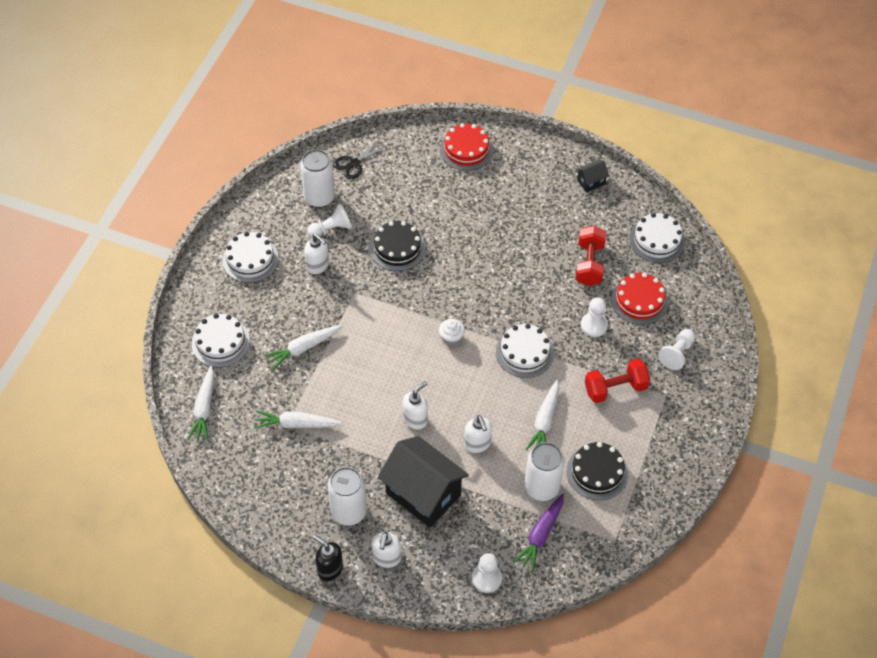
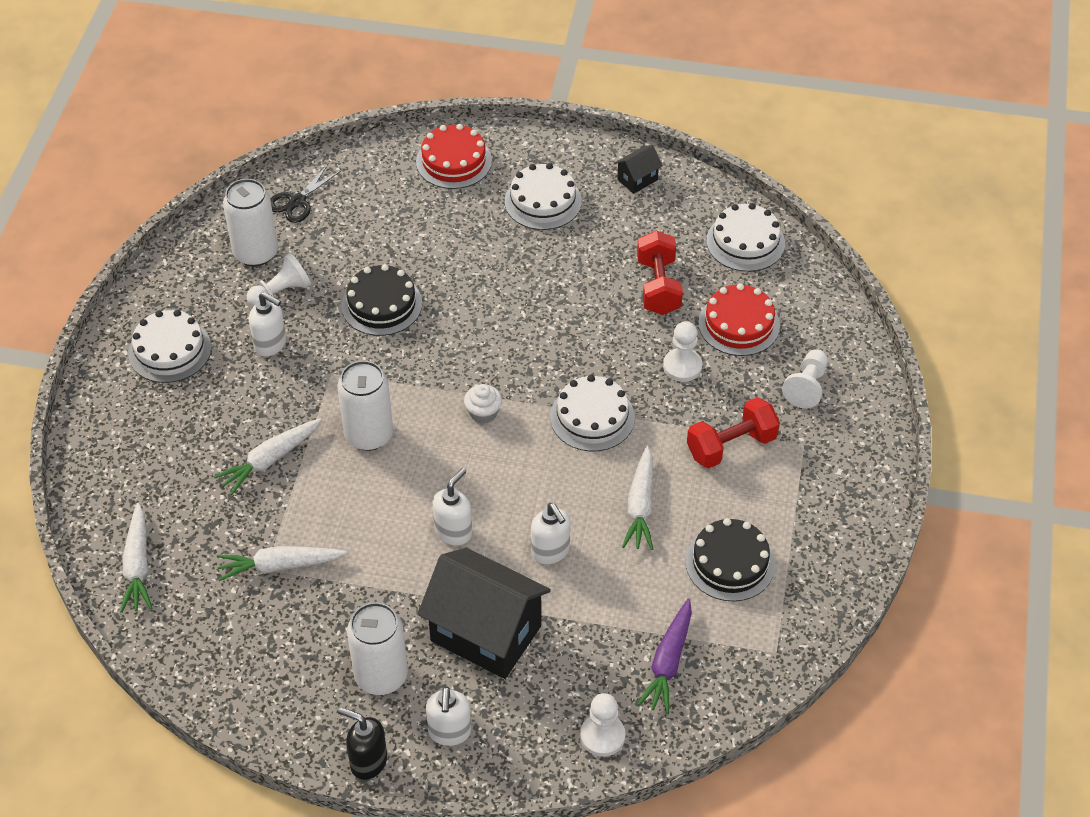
camera: 10 degrees left, 5 degrees down
(220, 342) = (146, 470): white cake -> white cake (543, 201)
(542, 487) = (655, 596): white can -> white can (369, 435)

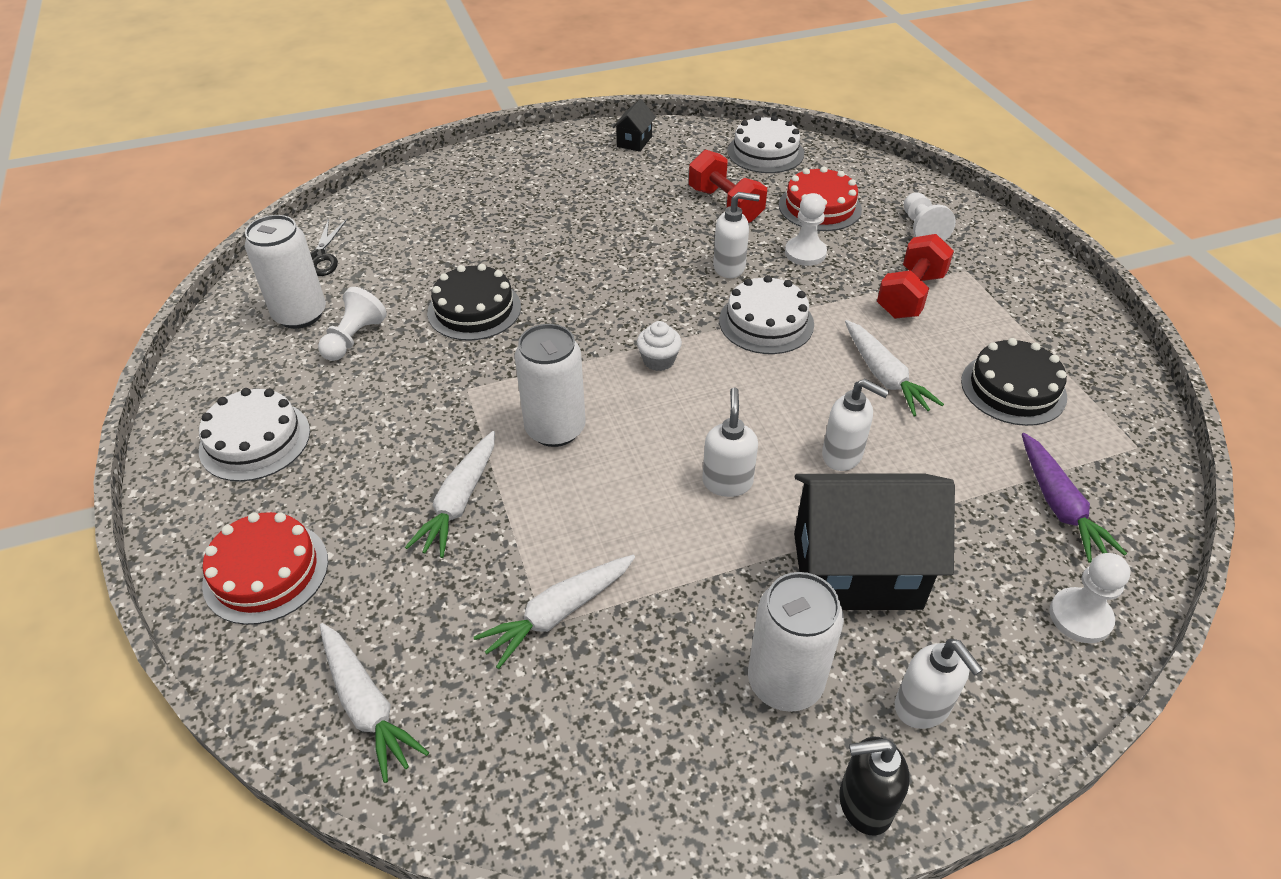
camera: 30 degrees left, 5 degrees down
(271, 344) = (376, 388): white soap dispenser -> white soap dispenser (729, 267)
(454, 161) = (455, 180): red cake -> red cake (266, 572)
(543, 201) = (565, 181): white cake -> none

